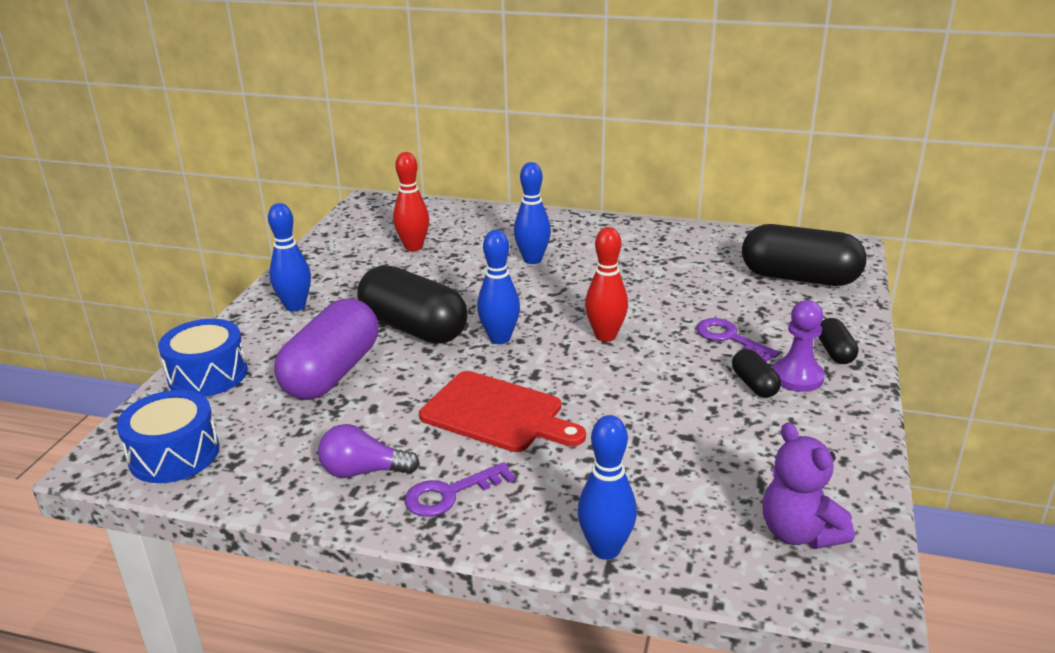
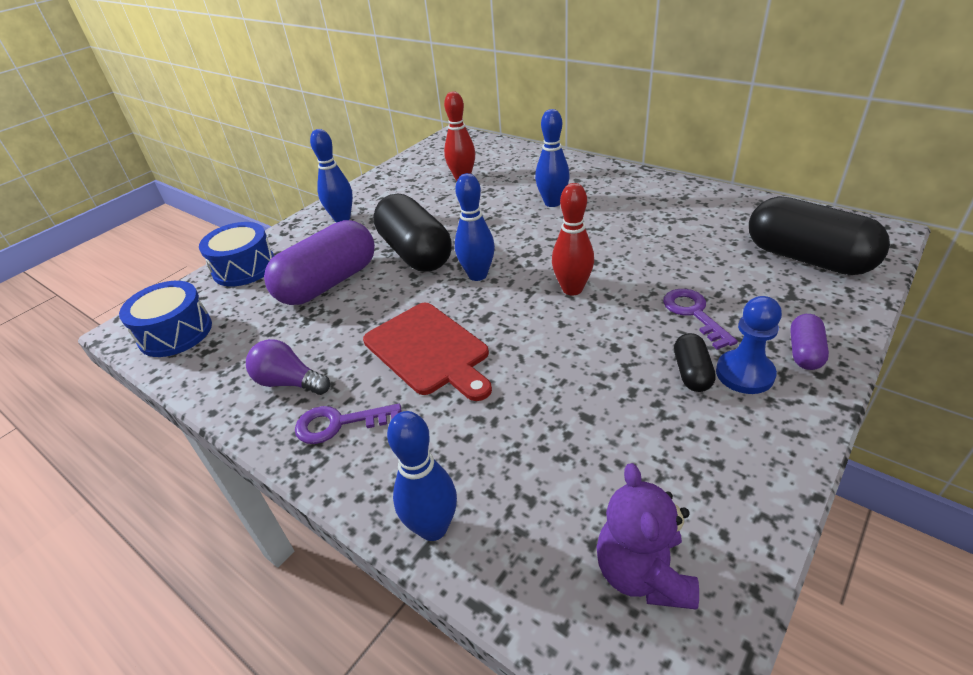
camera: 25 degrees right, 10 degrees up
(797, 377) = (744, 374): purple pawn -> blue pawn
(835, 352) = (804, 352): black capsule -> purple capsule

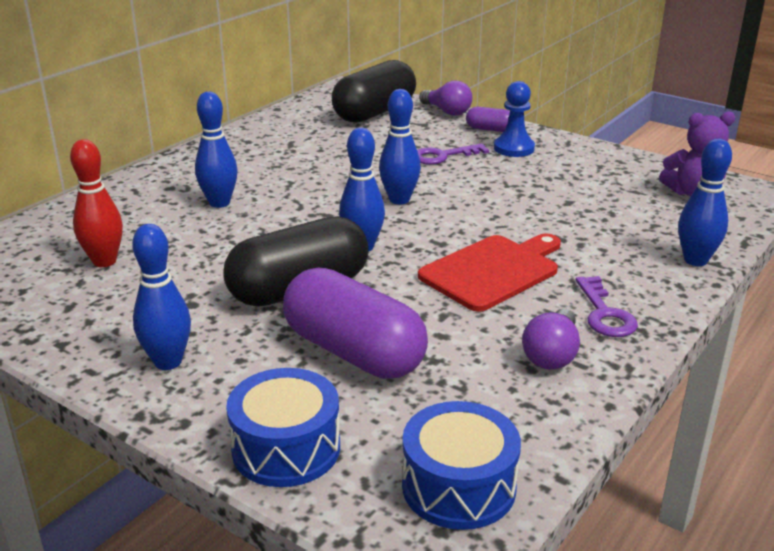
camera: 95 degrees left, 10 degrees down
(572, 289) = (399, 200): red bowling pin -> blue bowling pin
(691, 373) = (514, 164): black capsule -> none
(850, 313) = (447, 111): none -> purple light bulb

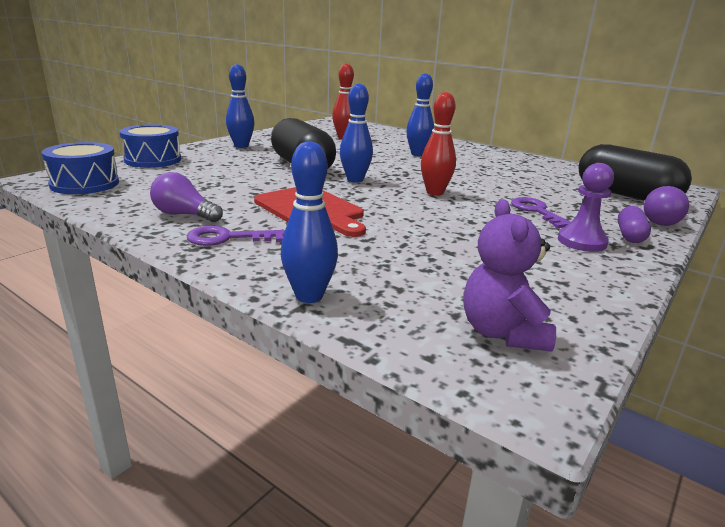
camera: 90 degrees right, 5 degrees down
(353, 352) = (226, 173): purple capsule -> none
(399, 200) = (435, 192): blue bowling pin -> red bowling pin
(514, 148) = (581, 241): blue pawn -> purple pawn

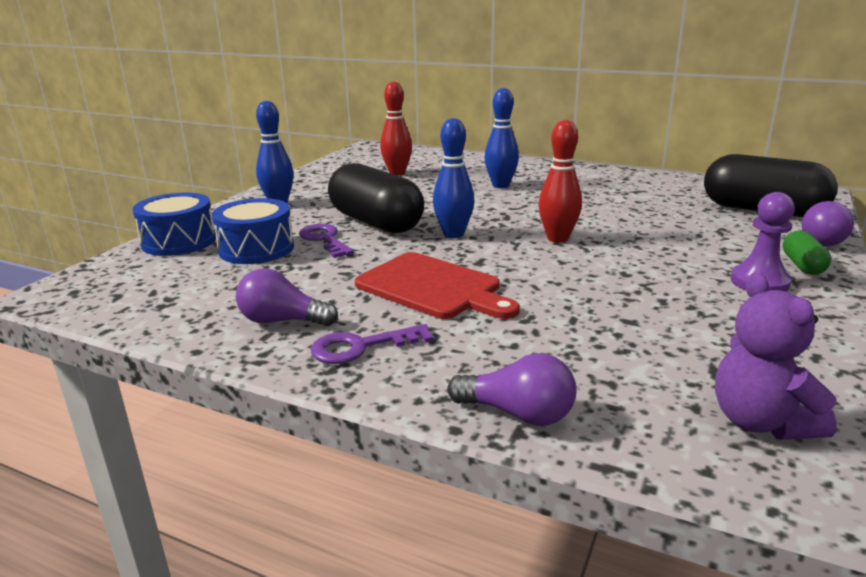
camera: 10 degrees left, 0 degrees up
(85, 184) = (115, 293): blue drum -> blue drum (256, 249)
(309, 296) = (518, 414): blue bowling pin -> purple light bulb
(536, 211) = (685, 248): purple key -> purple key (324, 239)
(630, 236) = (802, 265): purple capsule -> green capsule

